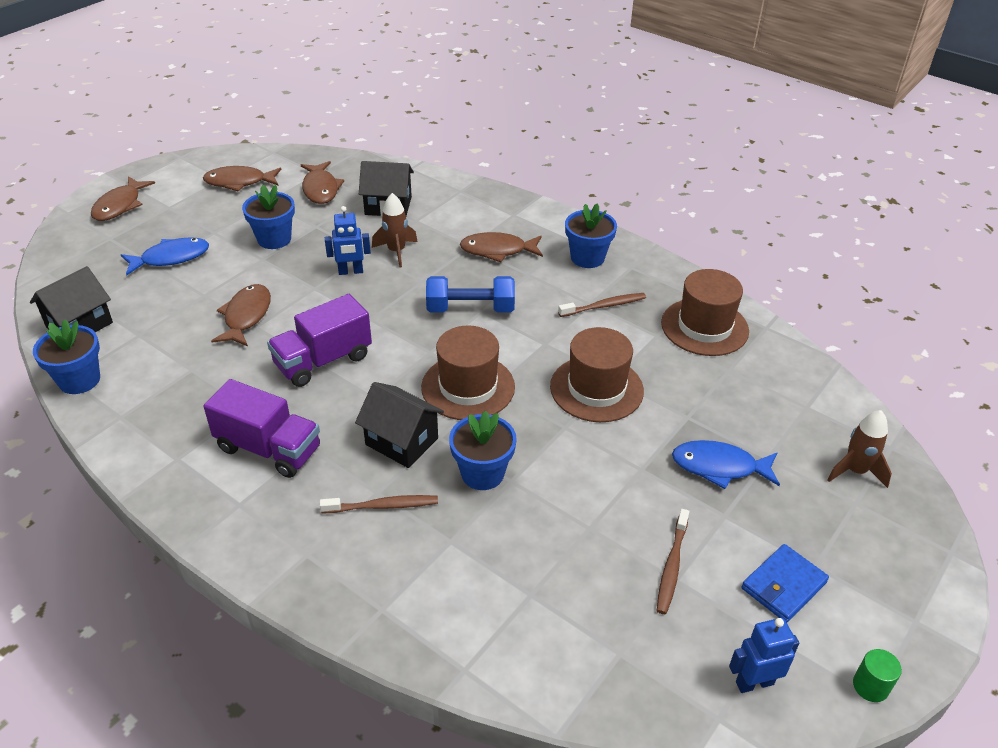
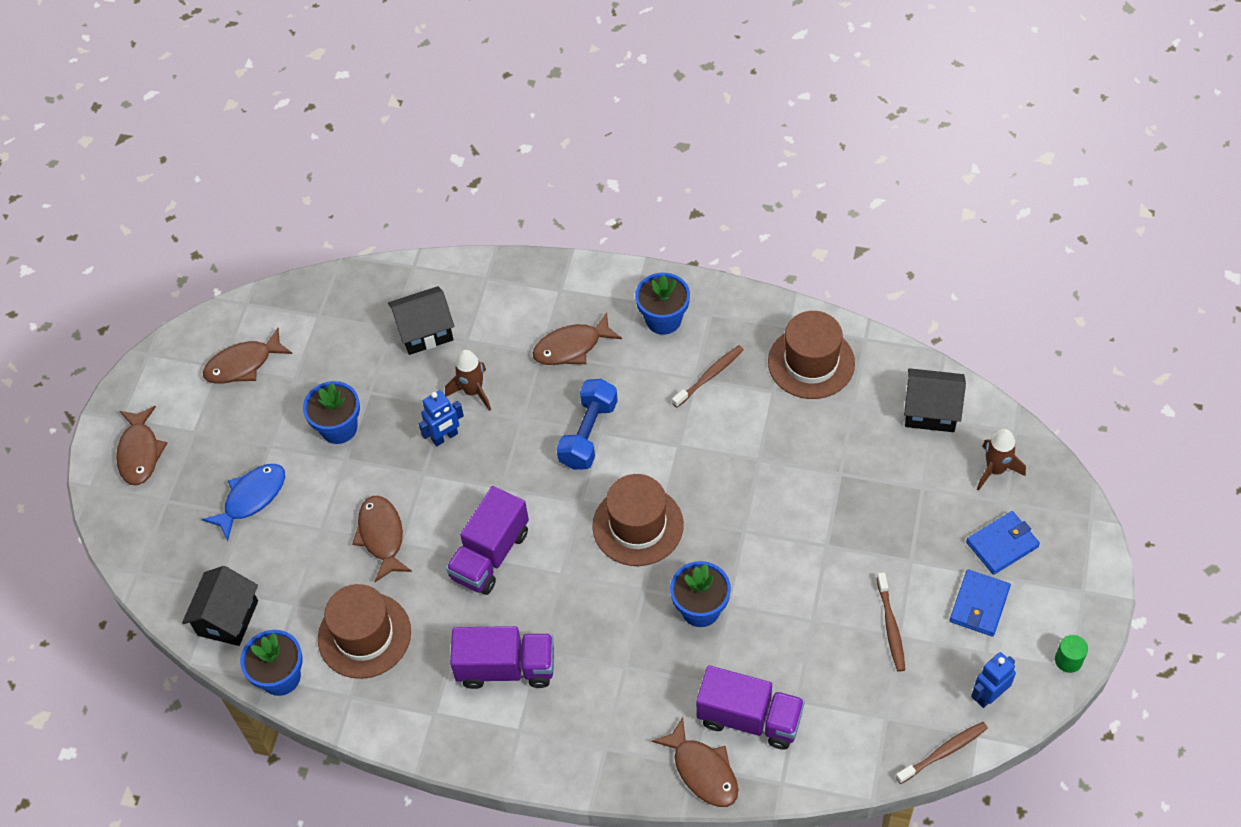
camera: 20 degrees left, 15 degrees up
(321, 189) = (338, 337): brown fish -> brown fish (702, 770)
(382, 506) = (637, 677): brown toothbrush -> brown toothbrush (943, 752)
(402, 441) = (615, 608): black house -> black house (931, 411)
(469, 590) = (749, 718): none -> purple truck
(470, 309) = (588, 434): blue dumbbell -> blue dumbbell turned 45 degrees counterclockwise
(596, 389) = (750, 477): brown hat -> brown hat (364, 635)
(719, 467) = (887, 515): blue fish -> none
(835, 539) = (1002, 544): none -> blue wallet

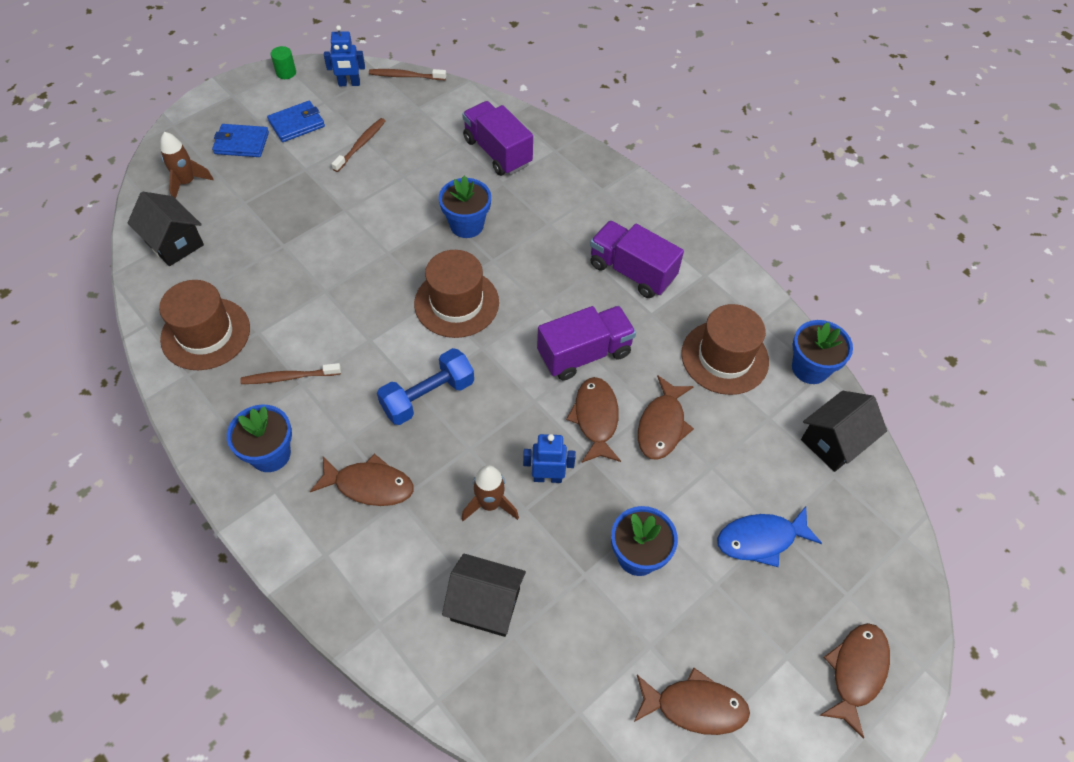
camera: 150 degrees left, 0 degrees up
(702, 770) = (552, 145): brown fish -> brown fish (595, 418)

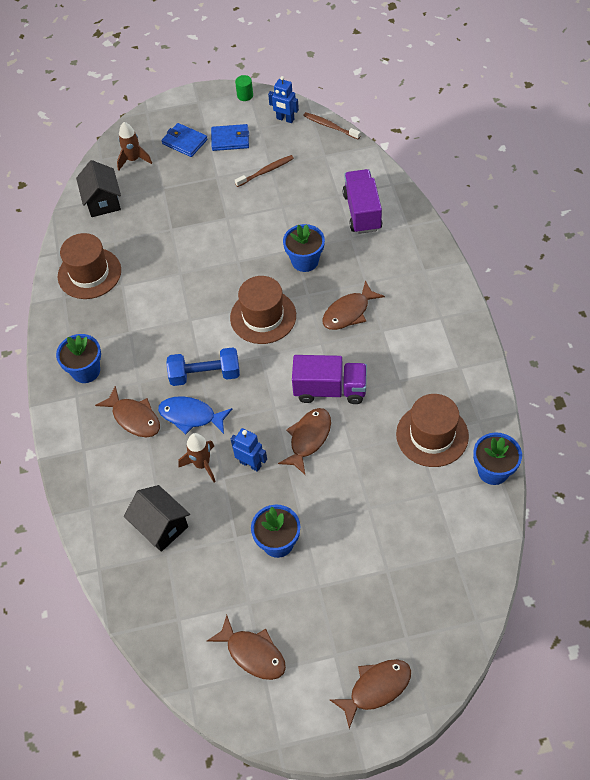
camera: 35 degrees right, 0 degrees up
(289, 377) = (125, 324): brown toothbrush -> none
(631, 271) = (404, 343): purple truck -> none
(662, 425) = (352, 464): brown fish -> brown fish (349, 312)
(761, 539) = (370, 572): blue fish -> blue fish (191, 416)
(834, 442) = (473, 531): black house -> none

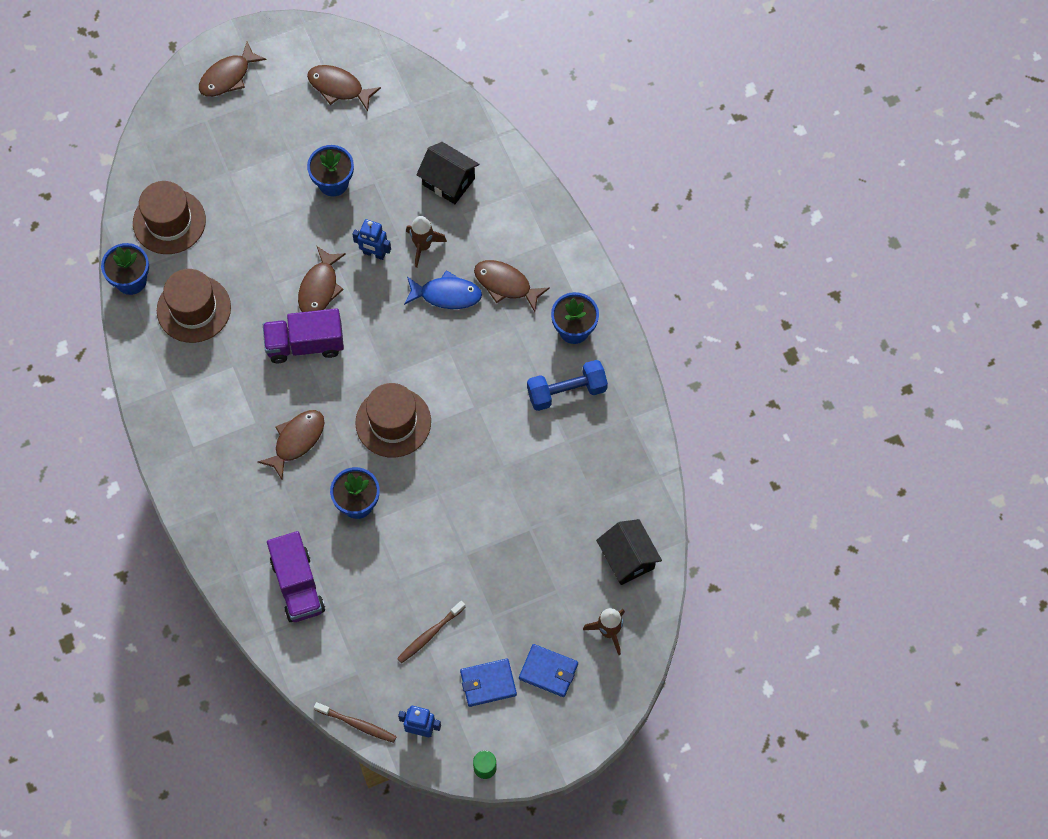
camera: 165 degrees right, 10 degrees up
(89, 273) = (610, 452): brown hat -> brown hat (169, 221)
(205, 375) = (442, 343): blue dumbbell -> blue dumbbell (566, 391)

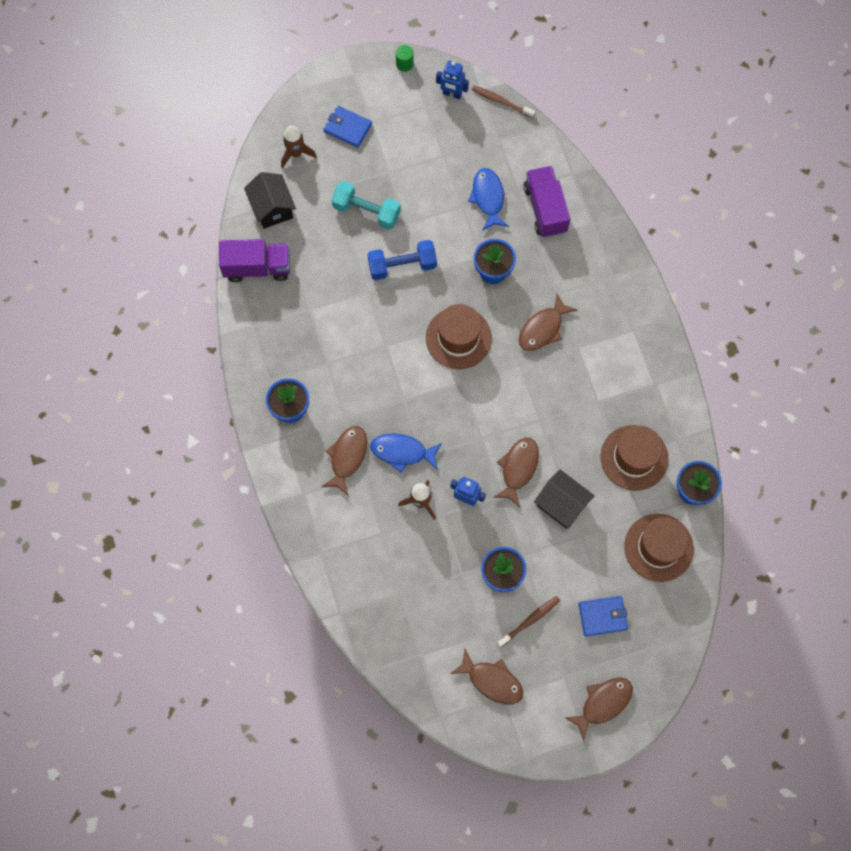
camera: 175 degrees left, 5 degrees up
(305, 344) = (533, 415): purple truck -> purple truck (257, 267)
(367, 593) = (488, 198): none -> blue fish
(430, 634) = (439, 163): brown toothbrush -> brown toothbrush (529, 621)
(448, 181) = (391, 567): black house -> black house (561, 504)
(488, 683) = (396, 123): blue wallet -> blue wallet (602, 616)
(506, 284) = (347, 457): brown fish -> brown fish turned 105 degrees counterclockwise
(513, 564) = (366, 211): none -> turquoise dumbbell
(566, 391) = (304, 353): blue dumbbell -> blue dumbbell (402, 266)

